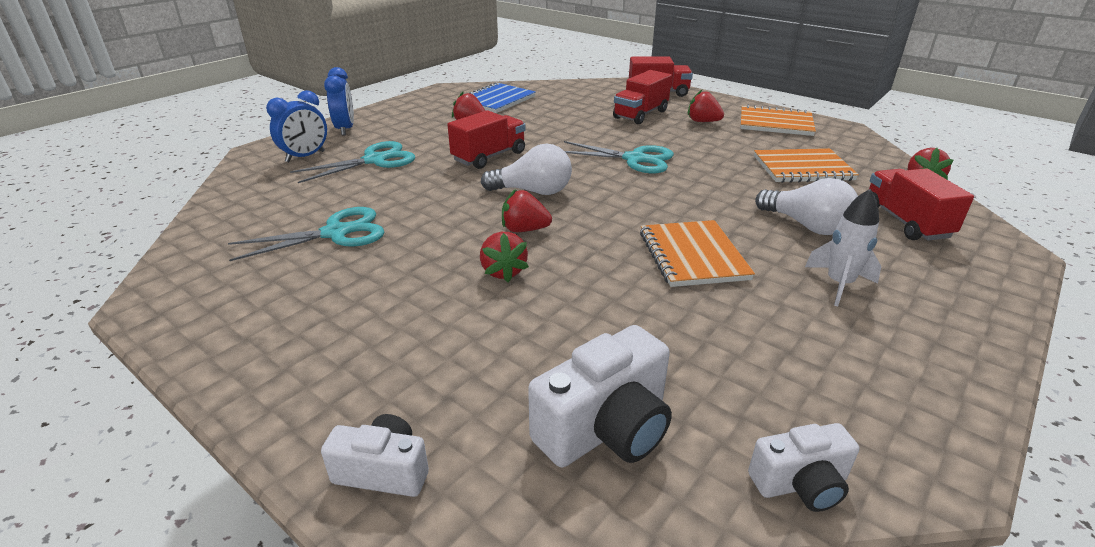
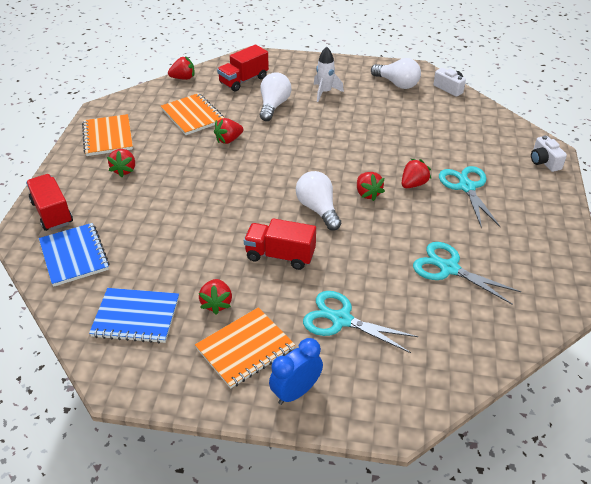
camera: 120 degrees left, 10 degrees up
(305, 157) = (374, 374): blue clock -> none
(592, 93) = (74, 256): none -> blue notebook
(606, 428) = (471, 125): white camera -> none
(634, 159) = (228, 183): turquoise scissors -> turquoise scissors (466, 187)
(640, 114) = (125, 206): red truck -> none
(692, 256) = (338, 132): orange notebook -> orange notebook (245, 349)
(727, 176) = (228, 140): none -> red strawberry
(852, 393) = (397, 84): none -> white light bulb

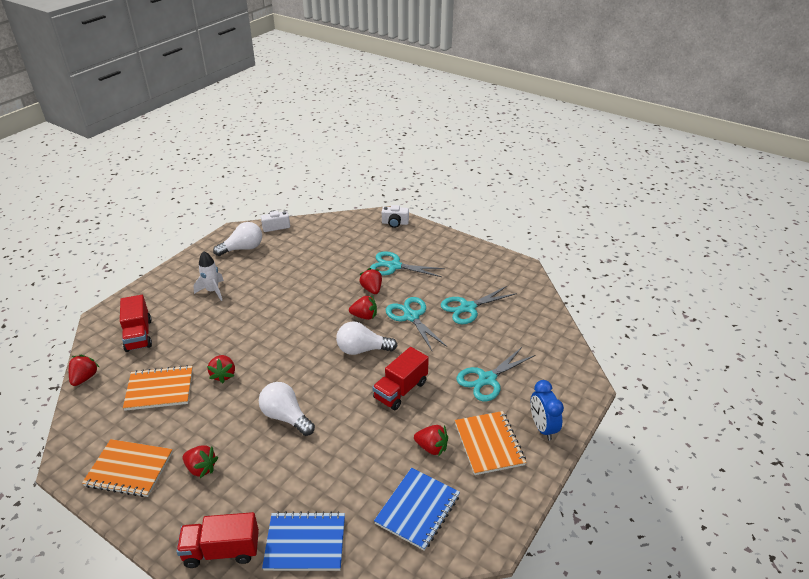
camera: 65 degrees left, 5 degrees down
(273, 106) = (200, 329): white light bulb -> white light bulb (286, 417)
(395, 227) = (411, 317): none -> turquoise scissors

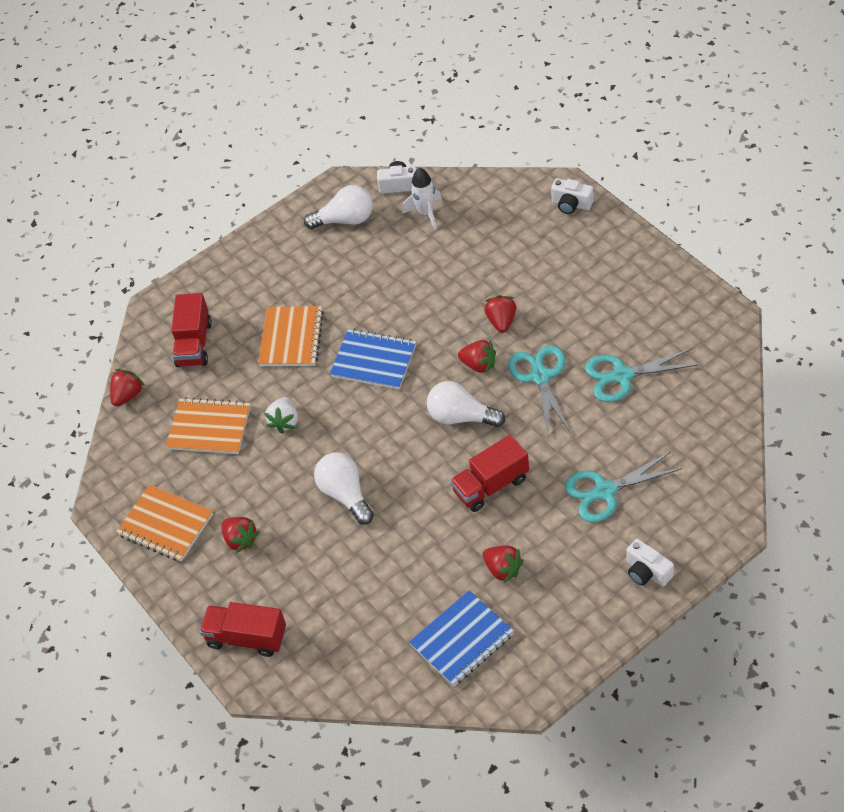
camera: 25 degrees right, 15 degrees up
(213, 291) = (293, 289): white rocket -> white rocket (426, 213)
(223, 375) = (285, 422): red strawberry -> white strawberry
(305, 542) = (332, 649): blue notebook -> blue notebook (374, 361)
(394, 266) = (545, 286): turquoise scissors -> none
(489, 444) = (572, 579): orange notebook -> orange notebook (291, 338)
(542, 427) = (647, 572): blue clock -> white camera

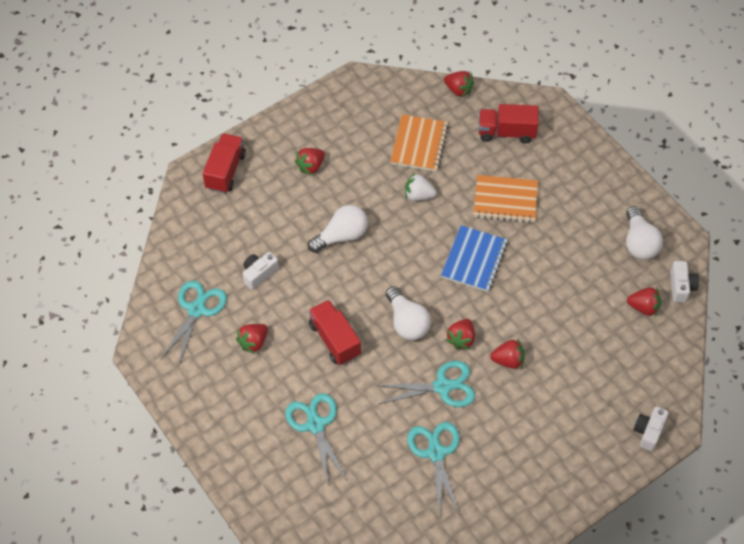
camera: 85 degrees right, 5 degrees up
(165, 525) = (332, 118): orange notebook -> none
(426, 213) = (643, 307): white rocket -> red strawberry
(461, 417) = (407, 322): white light bulb -> white light bulb turned 135 degrees clockwise
(462, 640) = (196, 310): blue notebook -> turquoise scissors
(647, 572) = (232, 448): white camera -> white camera (259, 274)

